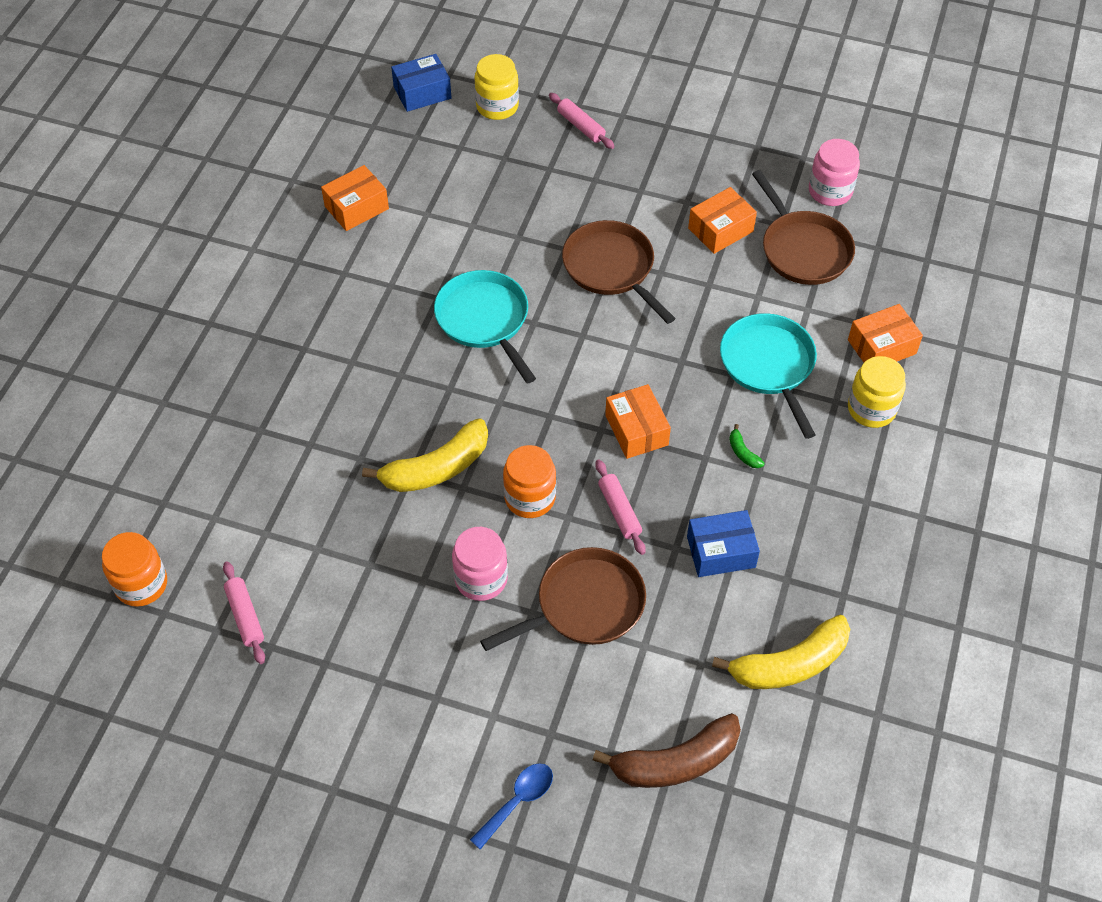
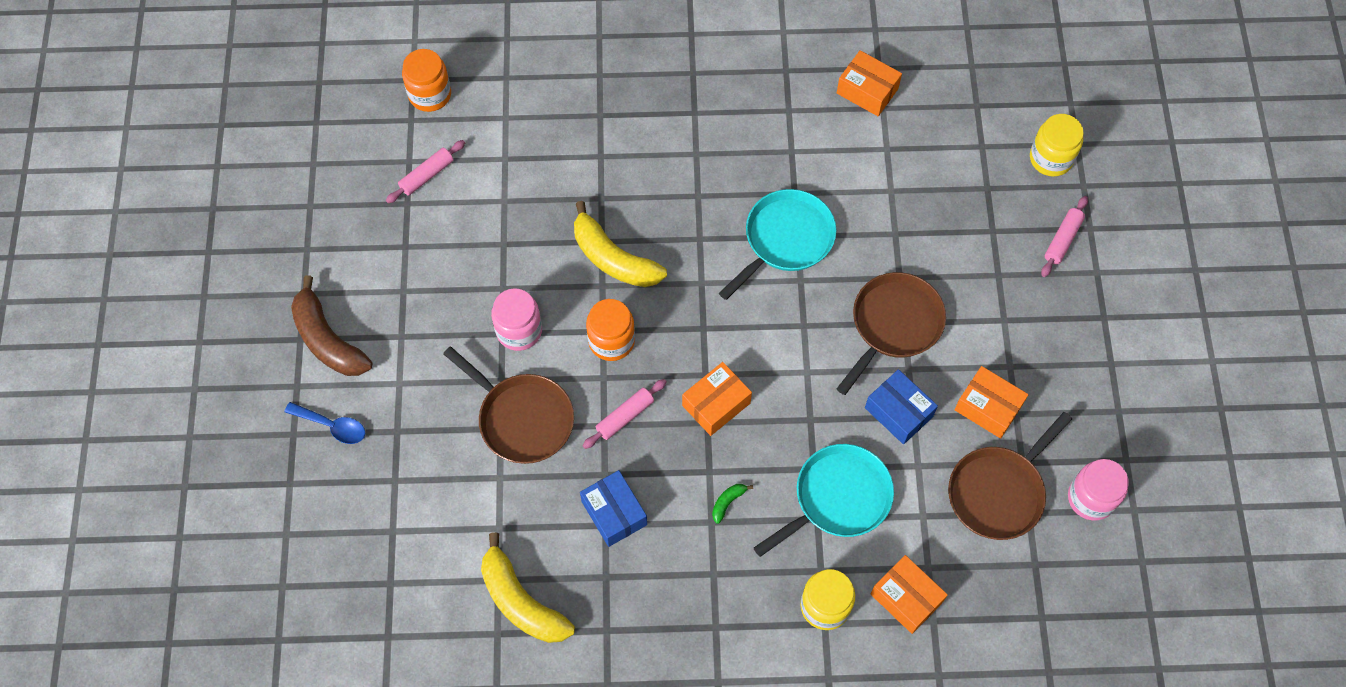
camera: 70 degrees right, 10 degrees up
(422, 93) = (1035, 89): blue box -> blue box (898, 412)
(675, 762) = (401, 534): brown banana -> brown banana (328, 339)

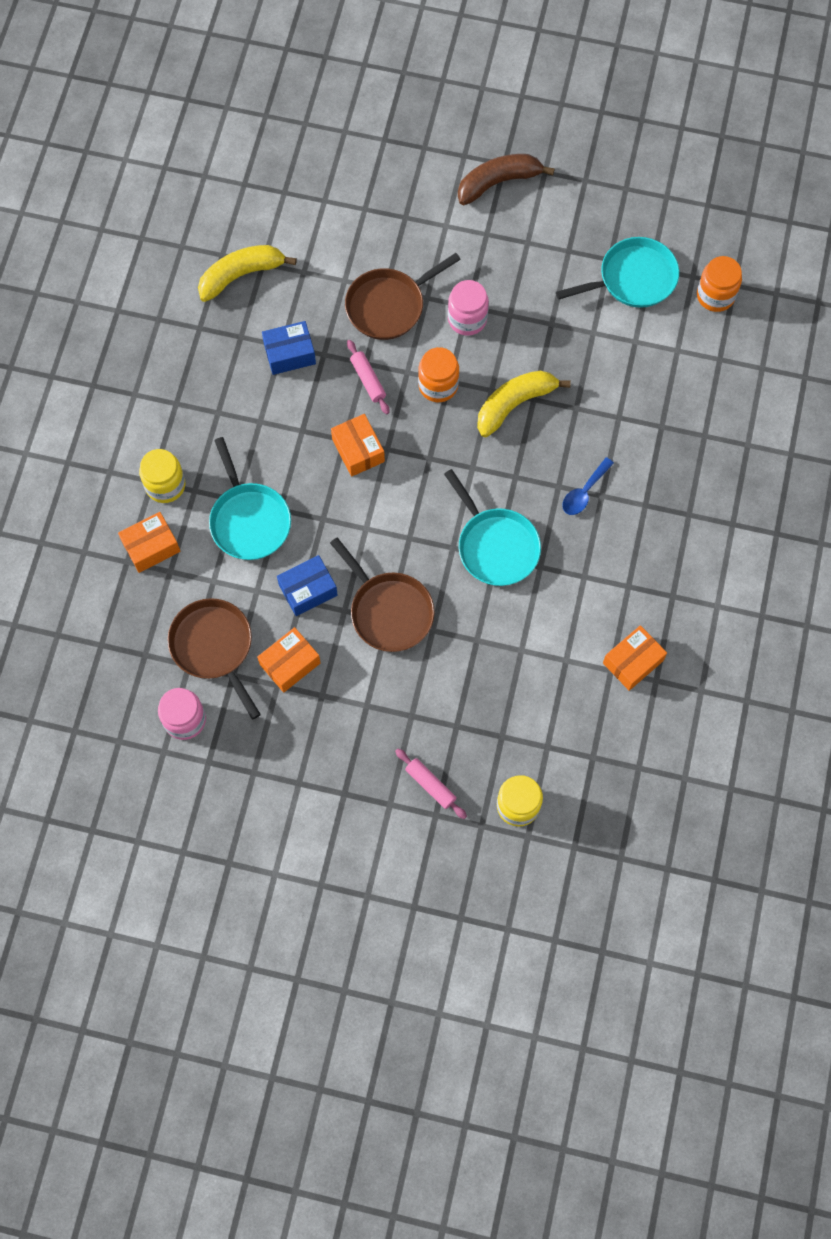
camera: 105 degrees right, 5 degrees up
(332, 426) = (423, 174): blue spoon -> blue spoon (584, 492)
(427, 175) = (633, 278): pink rolling pin -> turquoise pan
(728, 502) = (272, 437): green banana -> none

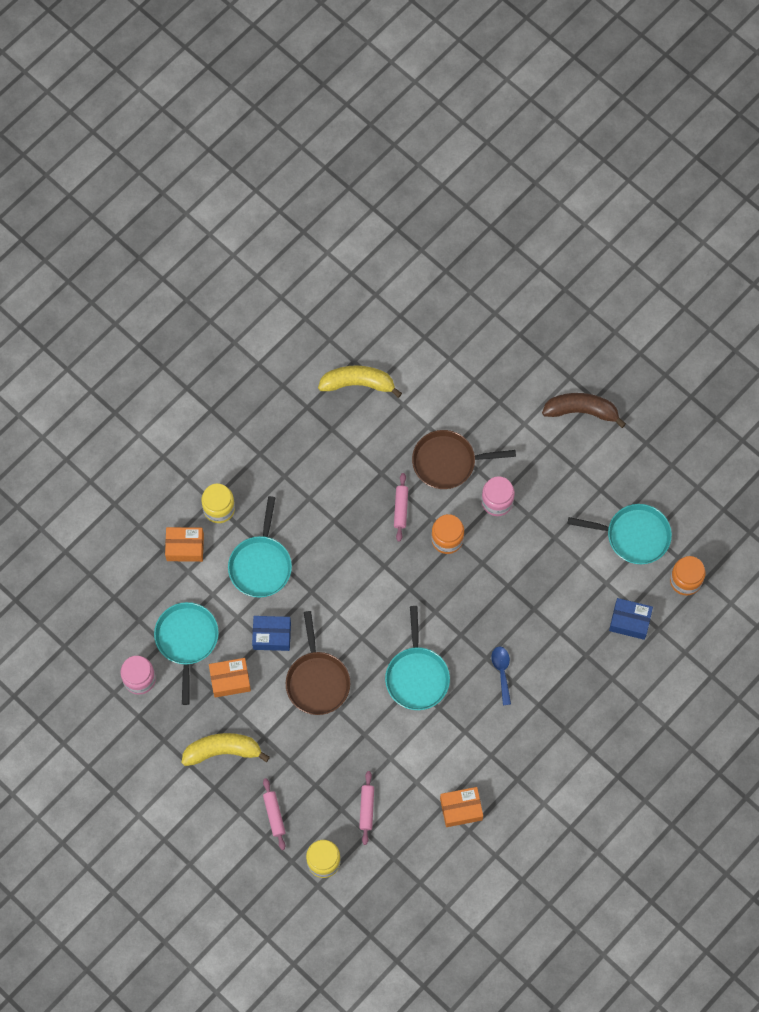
camera: 30 degrees right, 0 degrees up
(214, 647) = (187, 640): brown pan -> turquoise pan
(289, 354) = (358, 460): blue box -> blue box (629, 621)
(358, 450) = (364, 556): orange box -> none
(514, 404) = (492, 582): yellow banana -> yellow banana (223, 751)
(529, 720) = (366, 809): none -> pink rolling pin
(584, 492) = (502, 672): blue spoon -> blue spoon turned 105 degrees clockwise

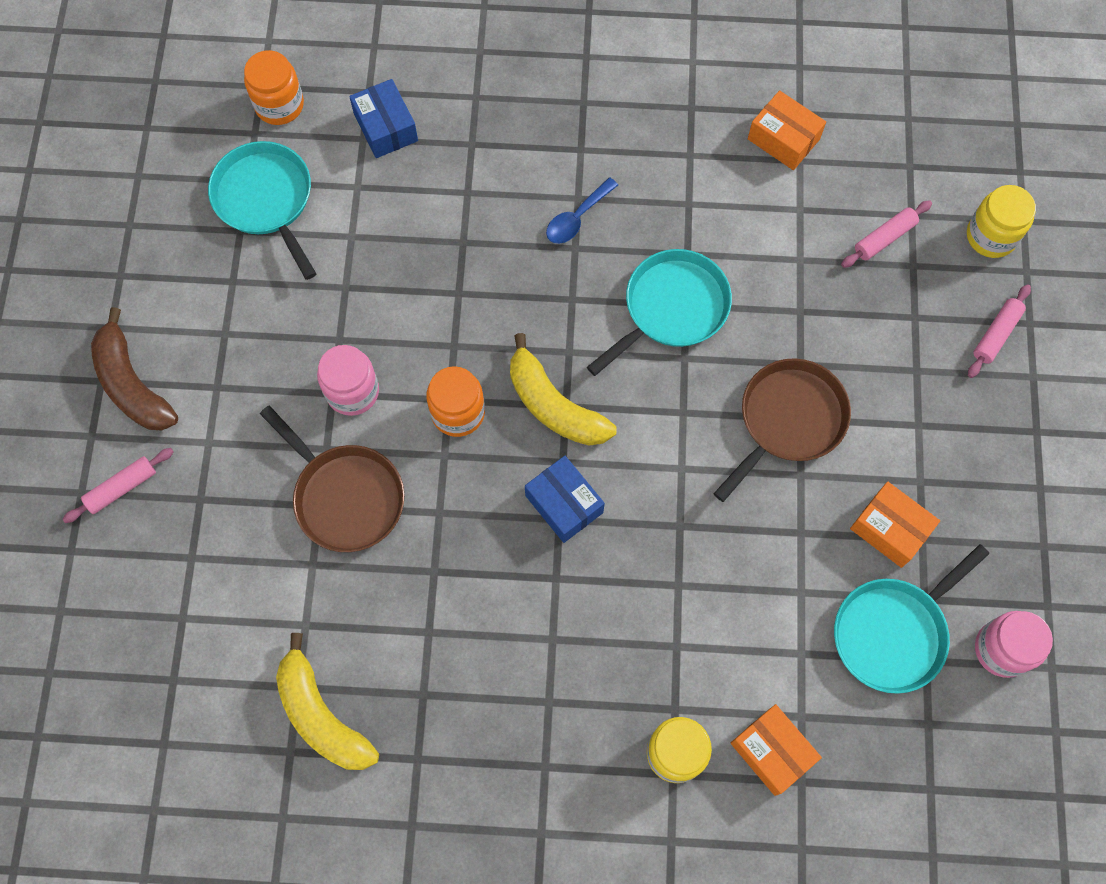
camera: 130 degrees left, 0 degrees up
(223, 751) = (984, 460): yellow banana -> yellow banana (554, 405)
(261, 565) = (703, 623): turquoise pan -> none
(272, 636) = (784, 526): blue box -> blue box (564, 504)
(400, 509) = (464, 504): pink rolling pin -> pink rolling pin (122, 488)

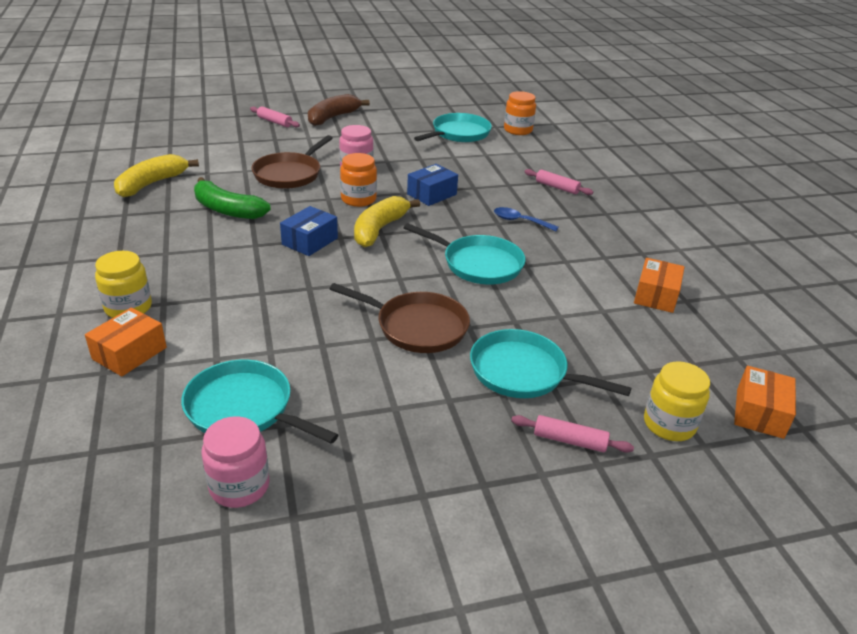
camera: 70 degrees right, 35 degrees down
(386, 127) = (530, 157): blue box -> blue box (432, 194)
(442, 605) = (227, 210): none -> green banana
(884, 238) = (613, 358): pink rolling pin -> pink rolling pin (557, 187)
(890, 337) = (523, 372): none -> turquoise pan
(890, 529) = (342, 394): orange box -> orange box (759, 413)

